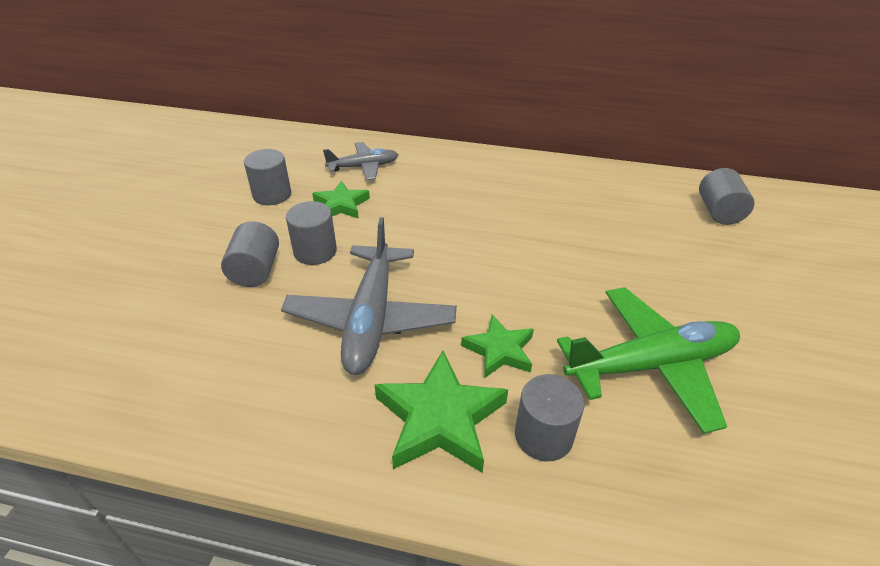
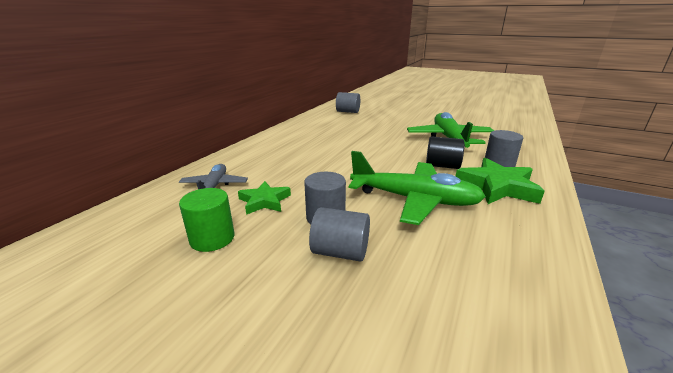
camera: 75 degrees left, 15 degrees down
(272, 195) = (212, 238): grey cylinder -> green cylinder
(371, 319) = (414, 200): grey plane -> green plane
(499, 350) = (442, 166): green star -> black cylinder

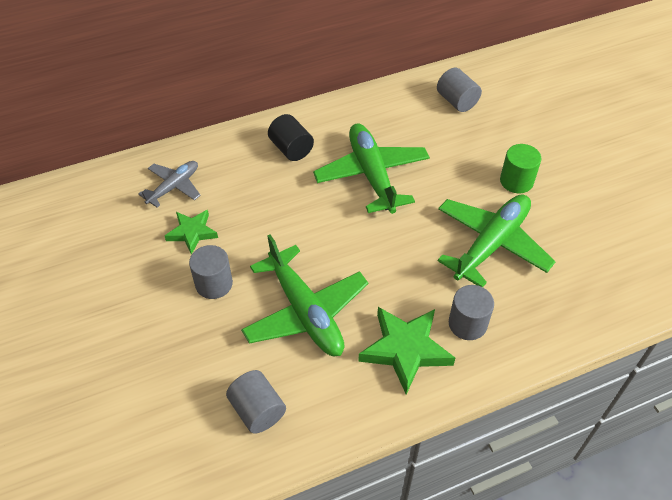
camera: 40 degrees right, 25 degrees up
(212, 238) = (125, 253): green cylinder -> green cylinder (516, 181)
(340, 252) = (186, 325): grey cylinder -> grey cylinder (257, 410)
(348, 140) = (372, 175): none -> green plane
(442, 166) = (402, 285): black cylinder -> black cylinder (291, 149)

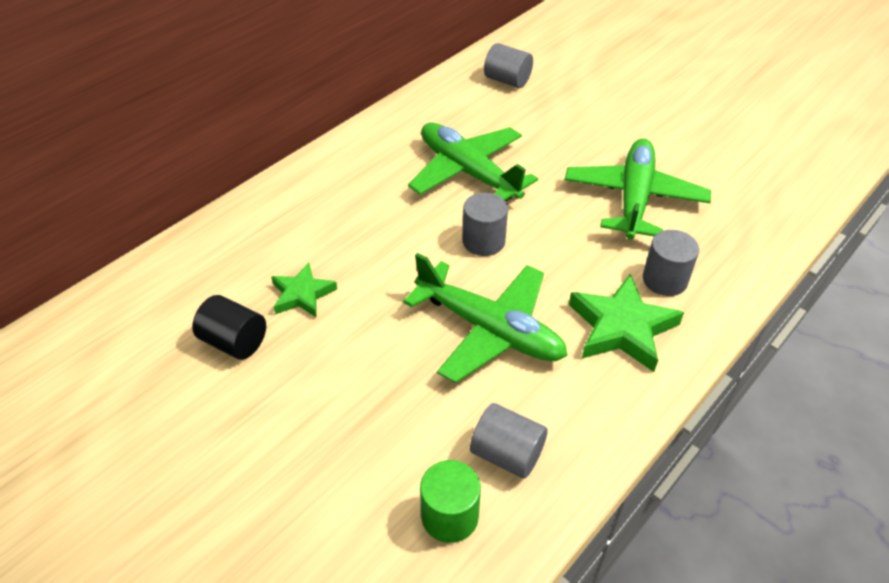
camera: 25 degrees left, 5 degrees down
(174, 187) = (248, 253): grey plane -> none
(214, 284) = (365, 339): grey cylinder -> grey cylinder (483, 241)
(291, 149) = (362, 173): black cylinder -> black cylinder (234, 342)
(516, 181) = (616, 134): green cylinder -> green cylinder (450, 516)

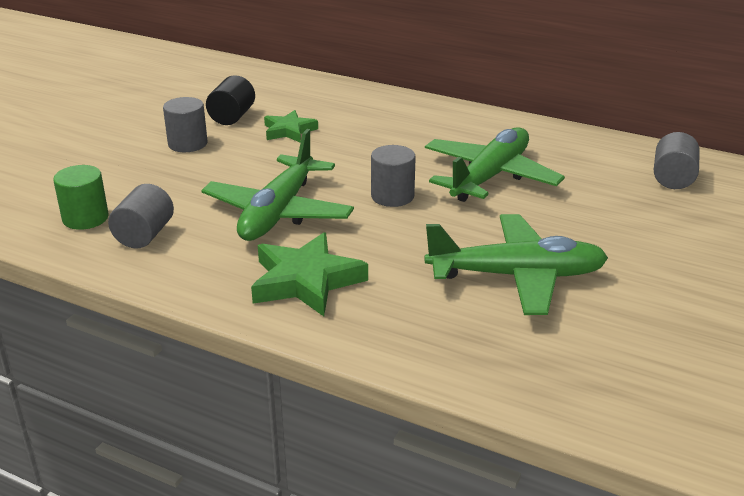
camera: 75 degrees right, 15 degrees down
(665, 280) = (388, 304): grey cylinder -> grey cylinder (187, 144)

